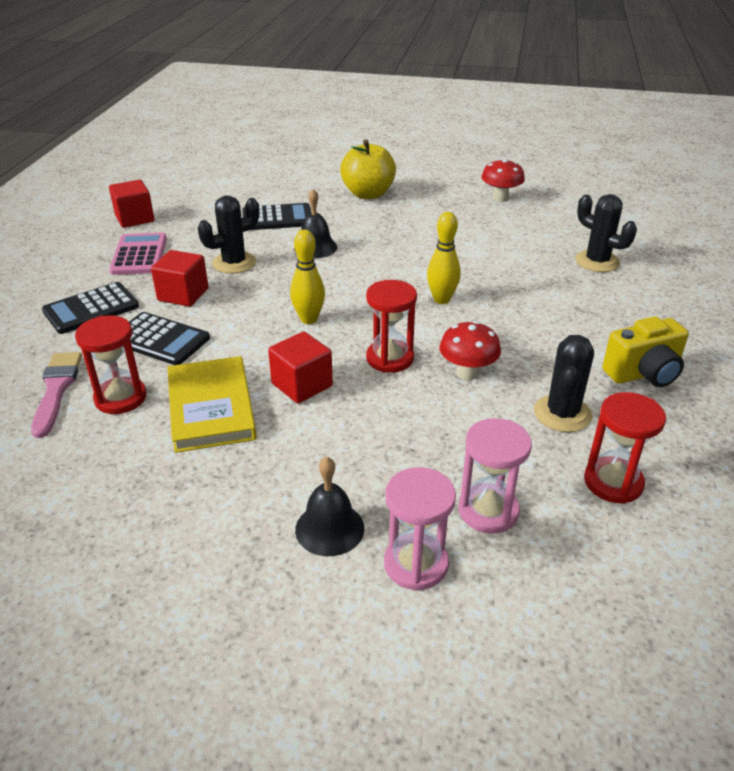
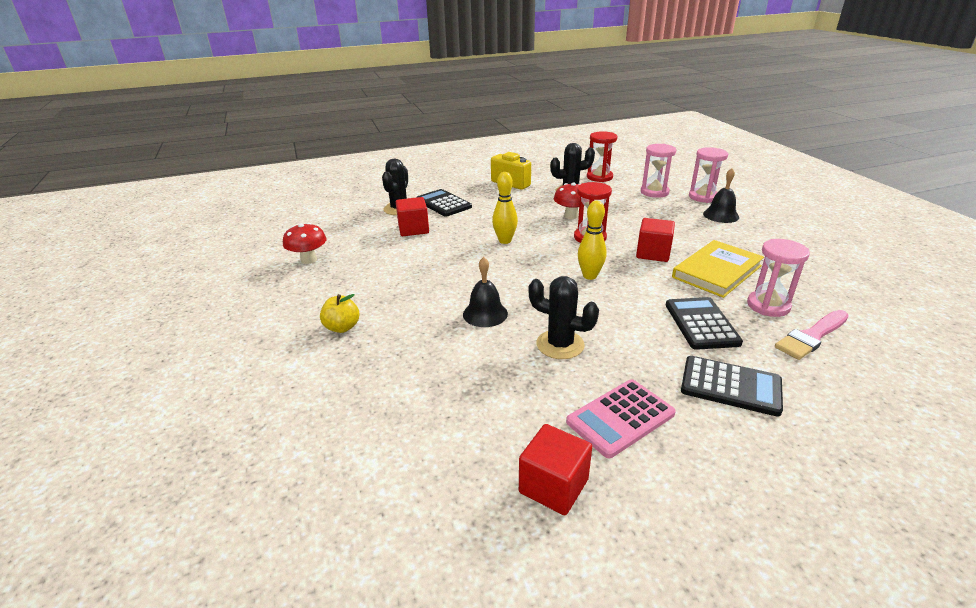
camera: 120 degrees left, 5 degrees down
(120, 398) = (768, 306): red hourglass -> pink hourglass
(183, 294) = (639, 346): red cube -> red cube (413, 229)
(277, 218) = (446, 361): black calculator -> black calculator (443, 204)
(368, 194) = (342, 327): yellow apple -> yellow apple, size x0.57

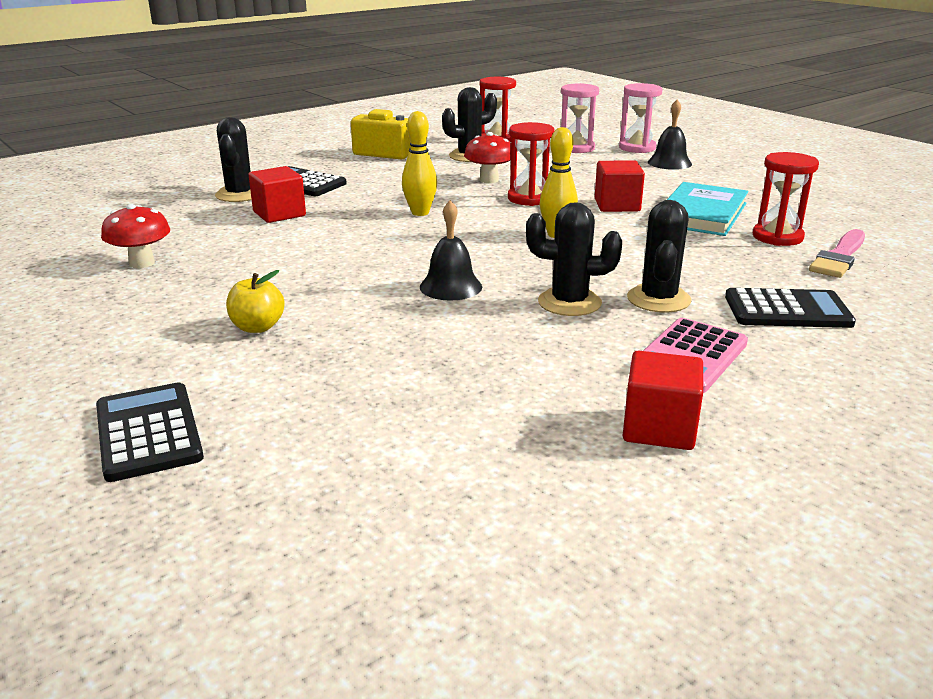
camera: 20 degrees left, 5 degrees down
(630, 354) = (658, 299): none -> black cactus
(701, 324) = (718, 262): black calculator -> black calculator (148, 432)
(717, 271) = (702, 214): yellow book -> turquoise book
(768, 306) = (777, 237): pink hourglass -> red hourglass

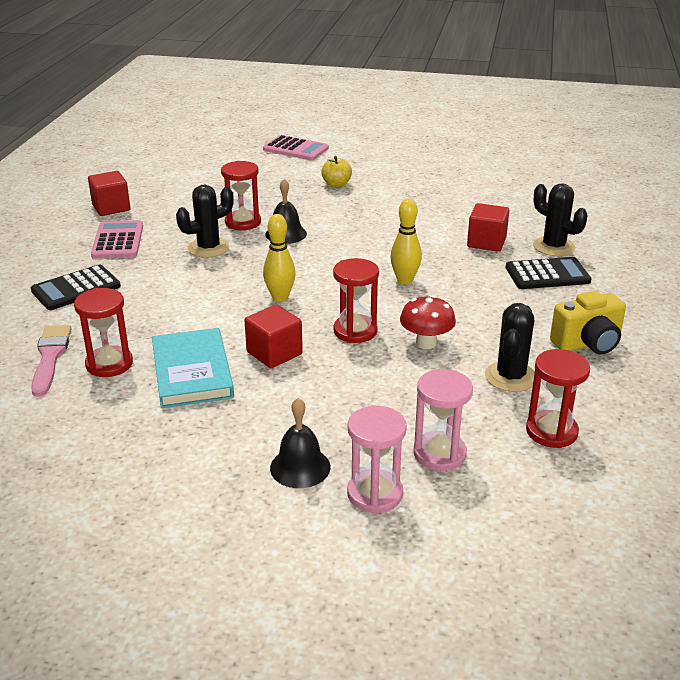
camera: 140 degrees right, 5 degrees up
(142, 263) = (465, 188): red mushroom -> none
(148, 432) = (295, 149): black calculator -> pink calculator
(479, 320) = (243, 222): none -> red hourglass
(658, 299) = (159, 268): black cactus -> none

